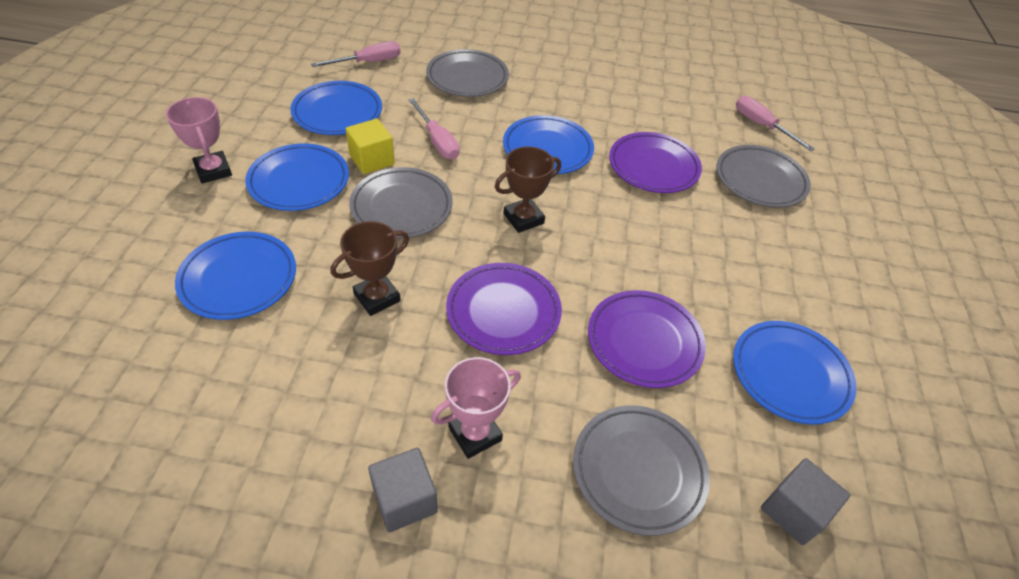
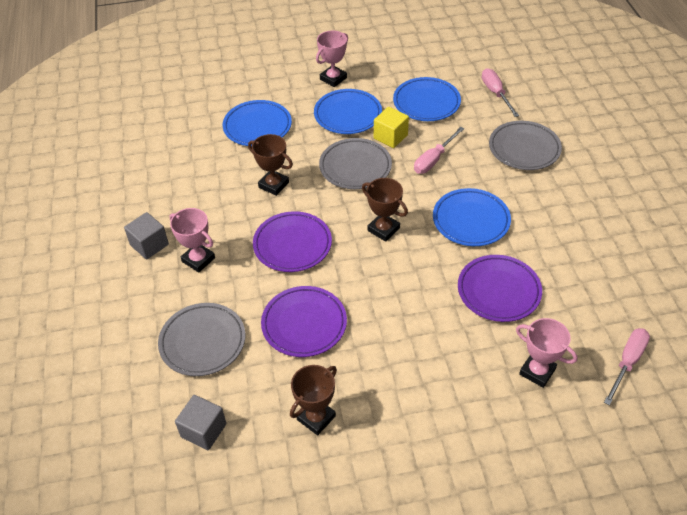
camera: 75 degrees right, 0 degrees up
(368, 62) = (496, 93): pink screwdriver -> pink screwdriver turned 150 degrees counterclockwise
(760, 180) = (537, 371): grey plate -> pink trophy
(790, 374) = (316, 418): blue plate -> brown trophy

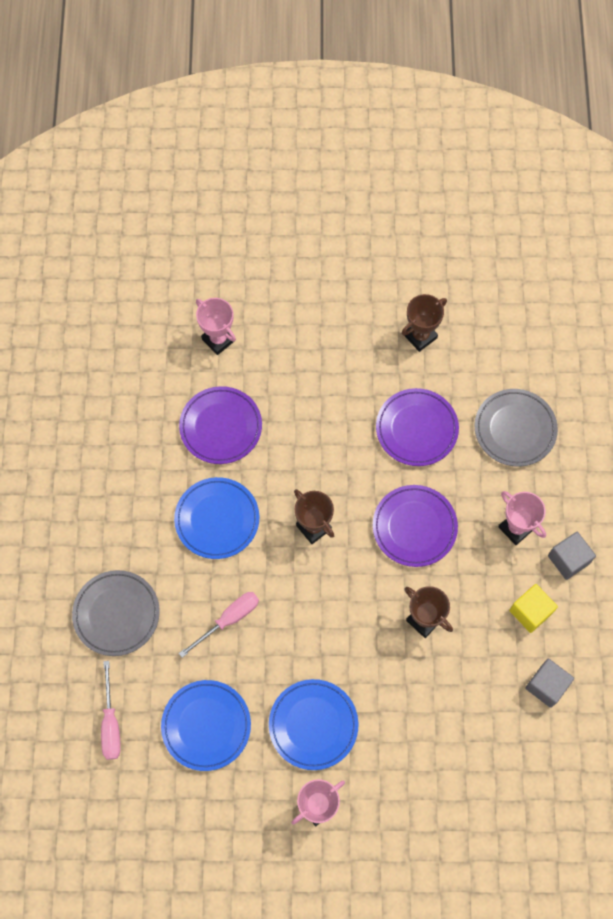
camera: 170 degrees left, 20 degrees up
(203, 430) = (517, 344): grey cube -> grey cube (546, 686)
(257, 126) = (432, 728): blue plate -> none
(355, 167) = (324, 628): grey plate -> none
(390, 137) = (269, 671): yellow cube -> yellow cube (530, 612)
(627, 362) = (136, 332): pink screwdriver -> none

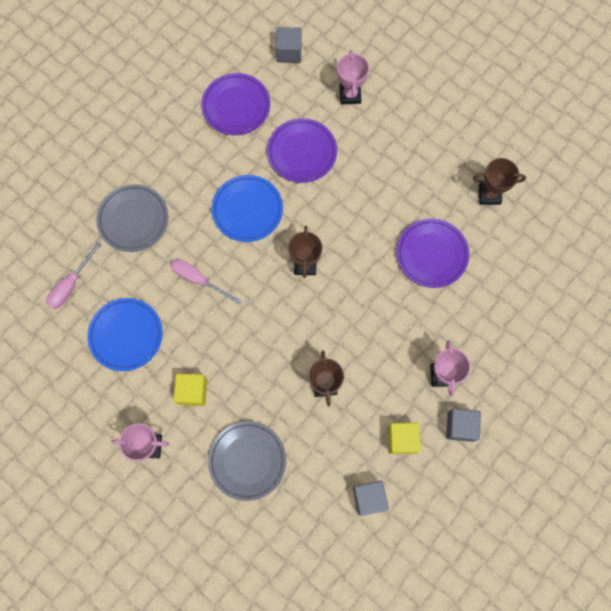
camera: 40 degrees right, 5 degrees up
(126, 342) = (289, 52): none -> grey cube
(228, 620) = (198, 280): pink screwdriver -> pink screwdriver turned 150 degrees counterclockwise
(313, 725) = (192, 391): blue plate -> yellow cube
(414, 527) = (372, 318): purple plate -> purple plate (236, 106)
(515, 429) = (501, 308): grey plate -> grey plate (247, 460)

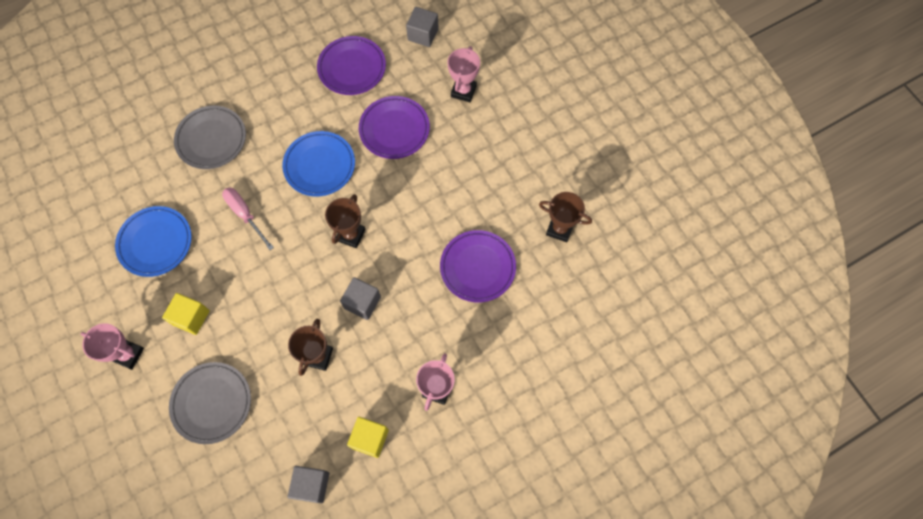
camera: 20 degrees right, 5 degrees down
(71, 285) = (128, 179): pink screwdriver -> none
(460, 426) = (433, 447): grey cube -> grey cube (362, 302)

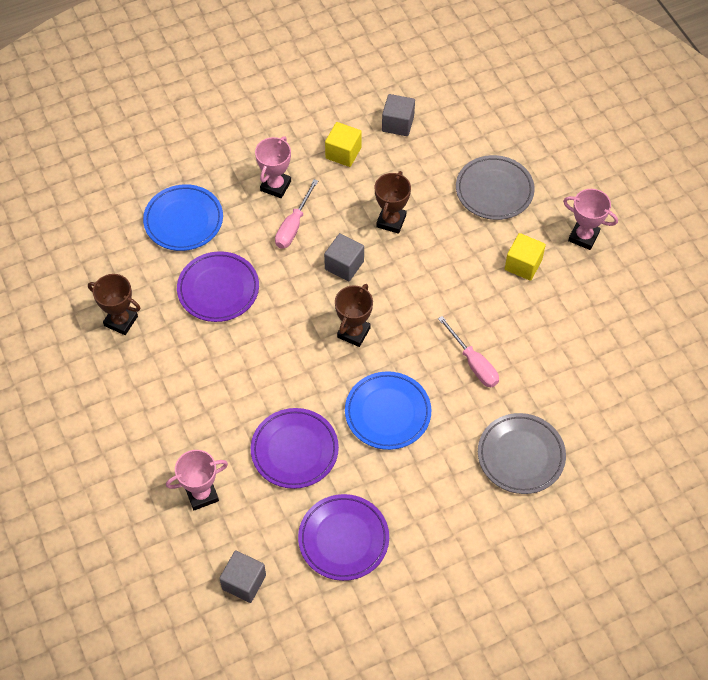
camera: 175 degrees left, 10 degrees down
(155, 243) = (572, 341): blue plate -> blue plate (183, 220)
(414, 343) = (293, 226): none -> pink screwdriver
(463, 91) = (201, 494): pink trophy -> pink trophy turned 45 degrees clockwise

